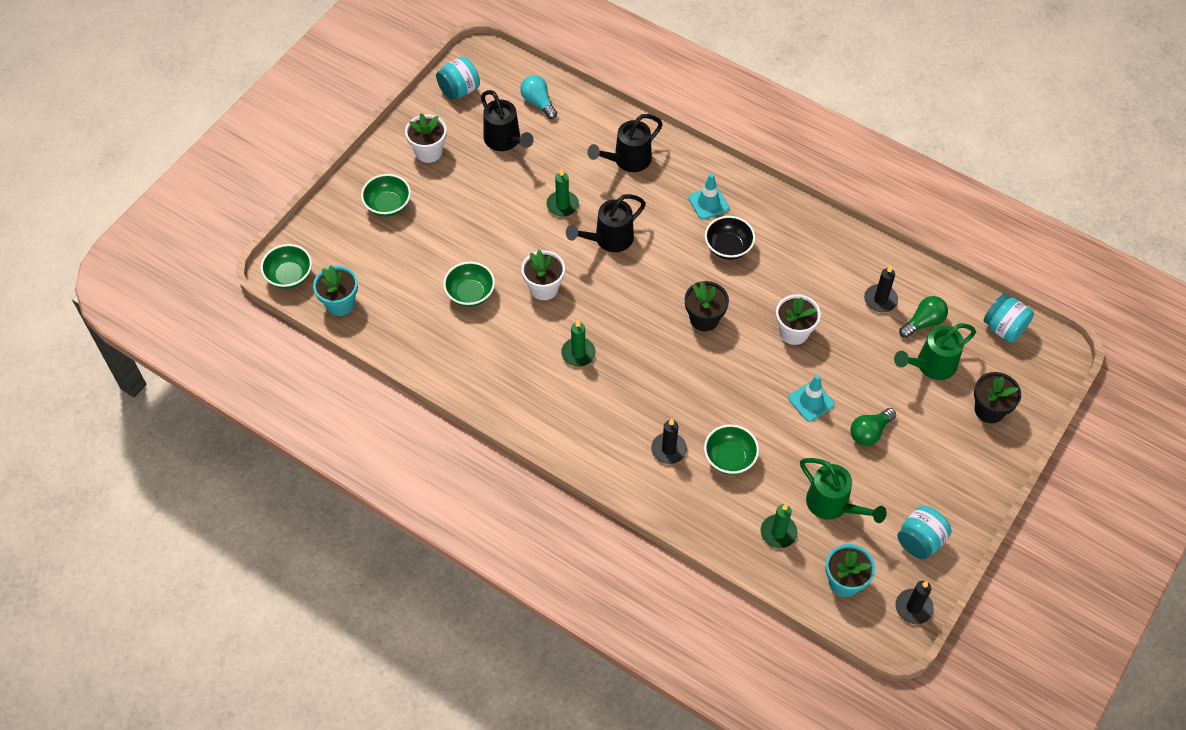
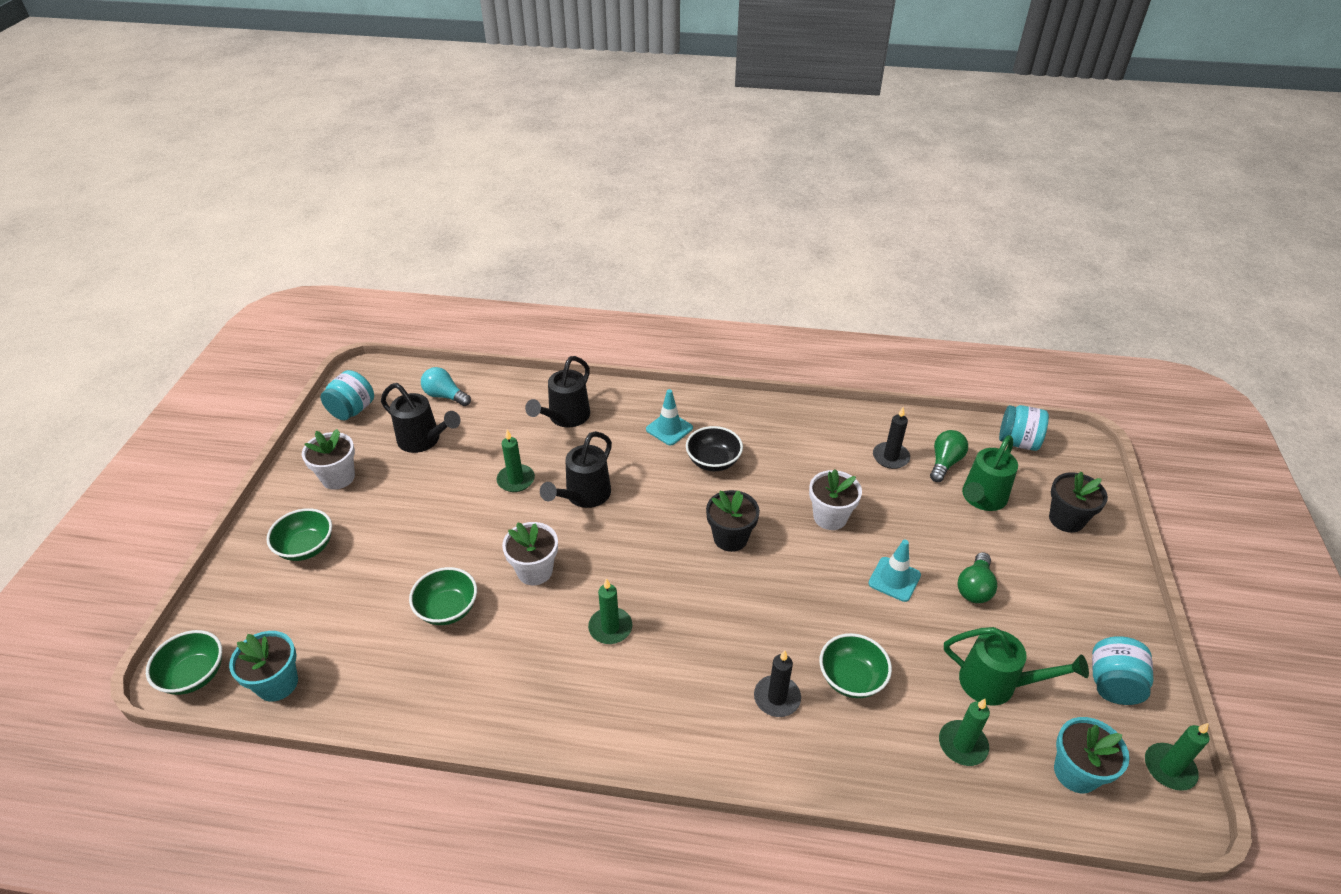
camera: 25 degrees left, 15 degrees down
(913, 607) = (1169, 768): black candle -> green candle

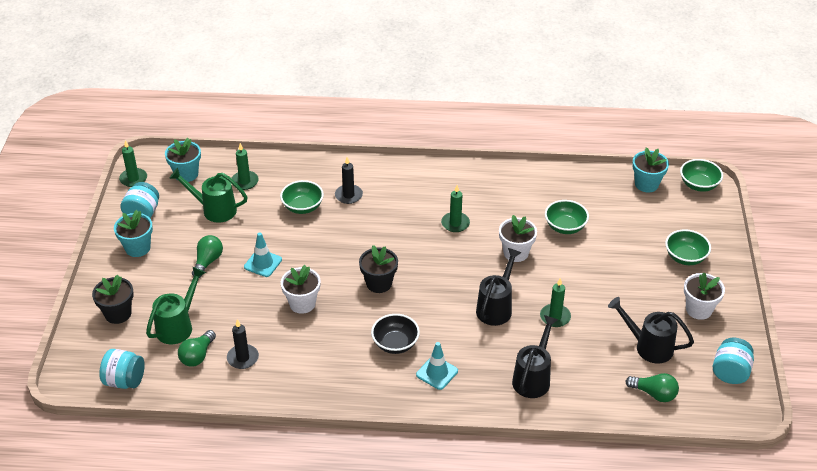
camera: 175 degrees right, 0 degrees up
(445, 396) = (654, 394): turquoise light bulb -> green light bulb
(1089, 618) = (137, 248): none -> turquoise flower pot

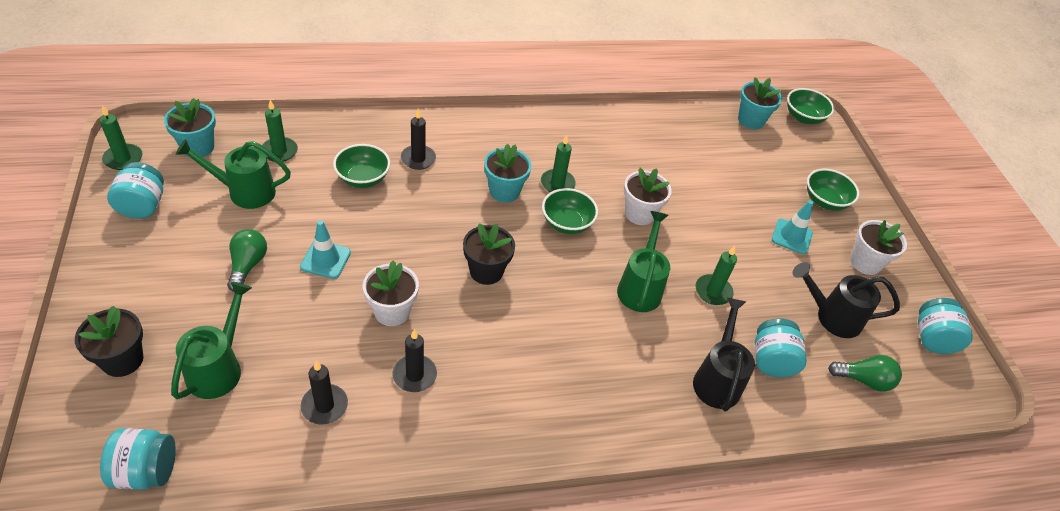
camera: 20 degrees left, 5 degrees up
(137, 248) = (141, 255): turquoise flower pot -> turquoise flower pot (504, 191)
(197, 356) = (256, 412): green light bulb -> none
(308, 347) = (414, 375): none -> black candle
(395, 344) = (530, 354): black bowl -> none
(437, 373) = (596, 390): turquoise traffic cone -> turquoise traffic cone (791, 236)
(496, 307) = (640, 287): black watering can -> green watering can
(565, 227) = (683, 177): green bowl -> green bowl (567, 223)
(582, 371) = (771, 361): none -> turquoise jar

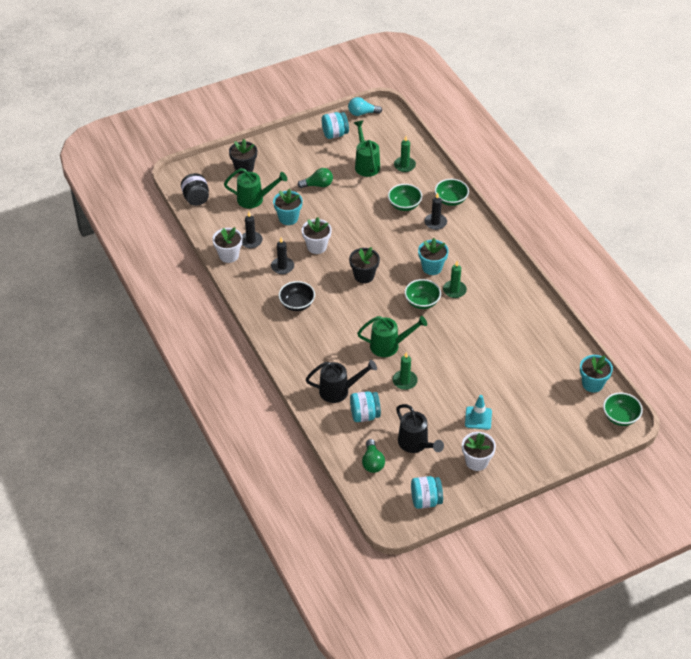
camera: 80 degrees right, 0 degrees up
(123, 159) = (362, 113): green candle -> turquoise light bulb
(146, 471) = (196, 198): turquoise jar -> black jar
(198, 147) = (387, 135): turquoise flower pot -> turquoise flower pot (288, 218)
(325, 260) = (337, 211): turquoise traffic cone -> none
(512, 380) = (297, 304): none -> black bowl
(639, 214) = (451, 335): white flower pot -> white flower pot (229, 255)
(825, 201) = (527, 435): green bowl -> green bowl (451, 200)
(832, 317) = (415, 444): black watering can -> black watering can turned 150 degrees clockwise

